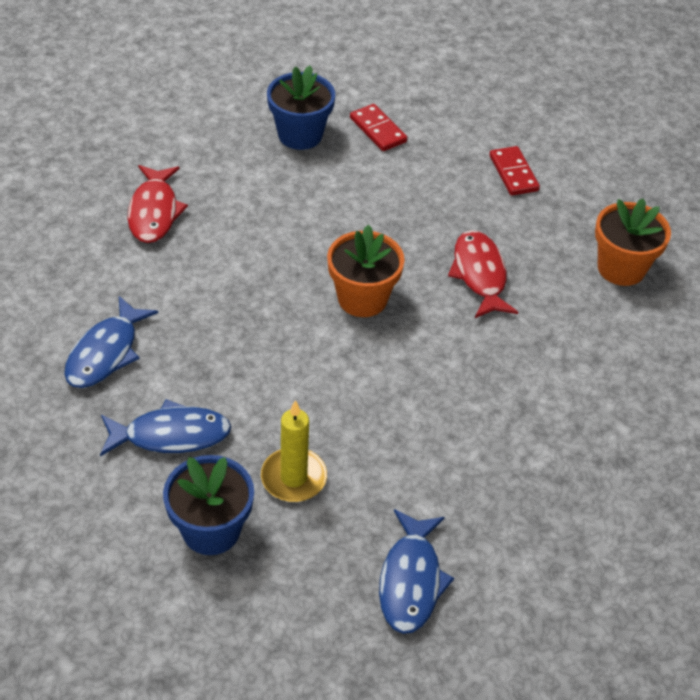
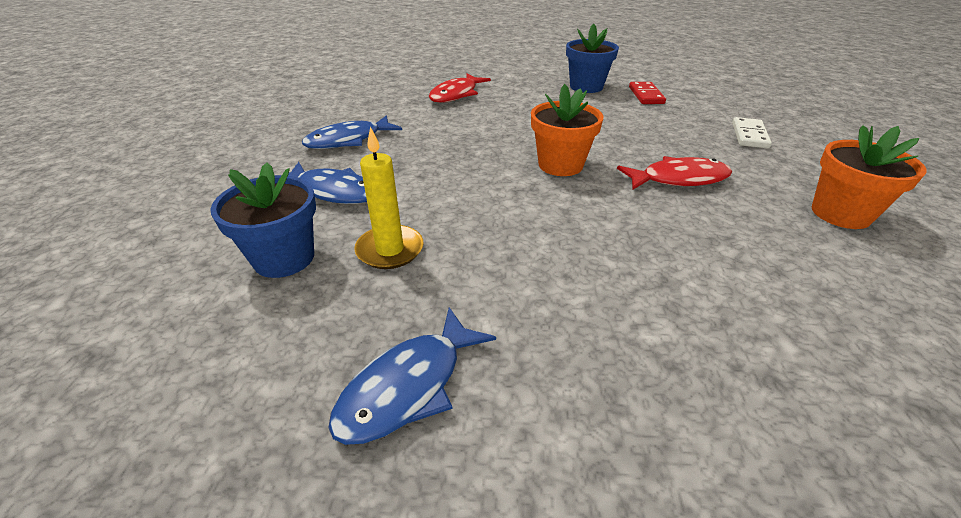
camera: 35 degrees right, 10 degrees down
(479, 274) = (679, 179): red fish -> red fish turned 60 degrees clockwise
(513, 173) = (749, 135): red domino -> white domino

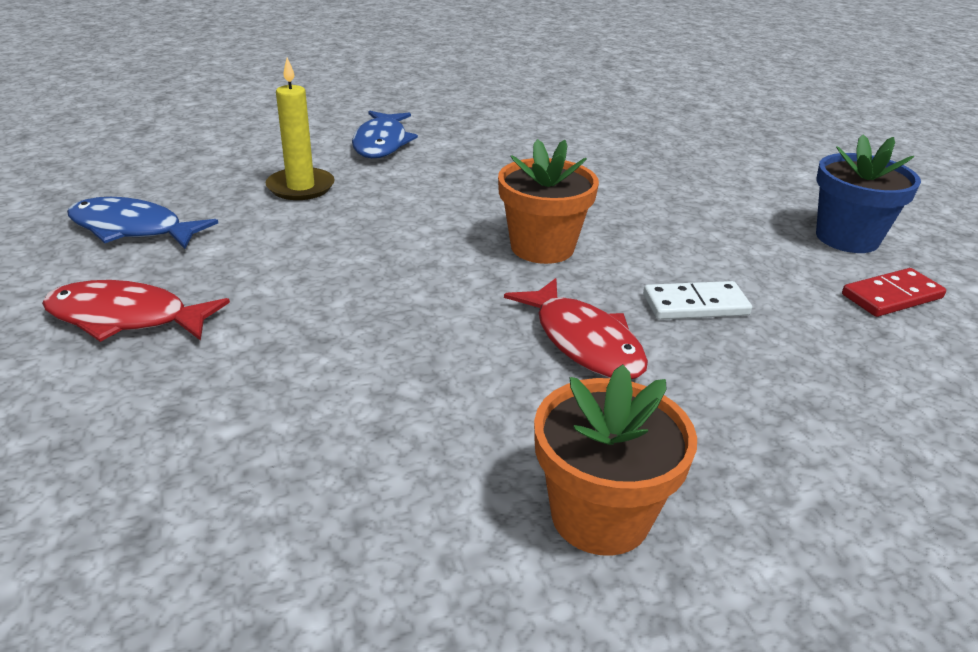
camera: 65 degrees right, 5 degrees down
(284, 258) = (268, 151): blue flower pot -> none
(348, 140) = (487, 126): blue fish -> none
(456, 94) = (676, 153): red fish -> red fish (126, 318)
(749, 135) = (844, 419): white domino -> white domino (695, 305)

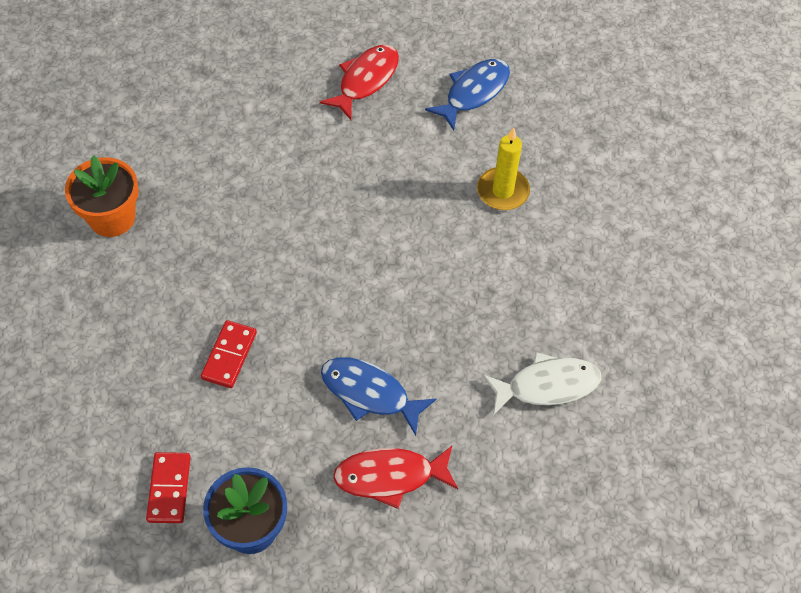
camera: 115 degrees right, 25 degrees up
(381, 143) = (571, 267): blue fish -> blue fish (369, 393)
(524, 137) = (547, 385): none -> white fish
(542, 247) = (343, 304): orange flower pot -> none
(584, 342) = (229, 274): red fish -> red fish (390, 476)
(695, 305) = (229, 355): white domino -> red domino

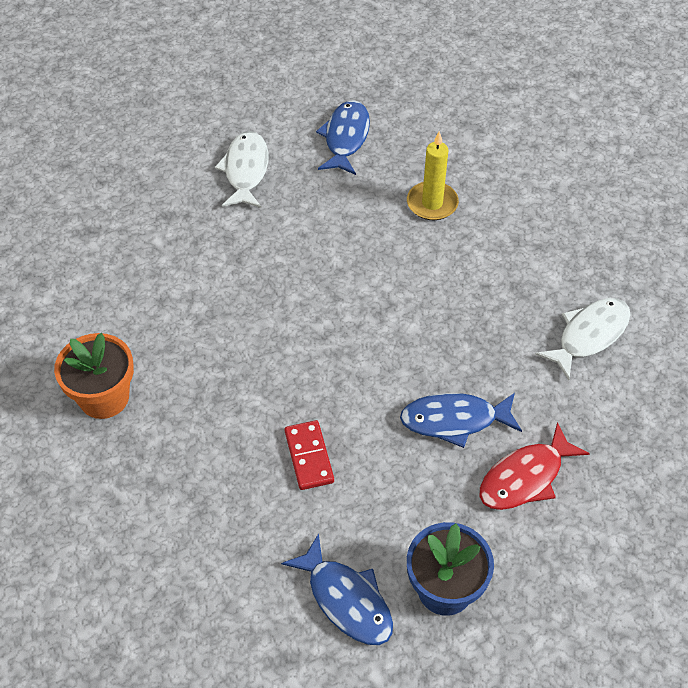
camera: 30 degrees left, 5 degrees down
(169, 489) = (346, 600): red domino -> blue fish
(365, 80) = (246, 170): red fish -> white fish

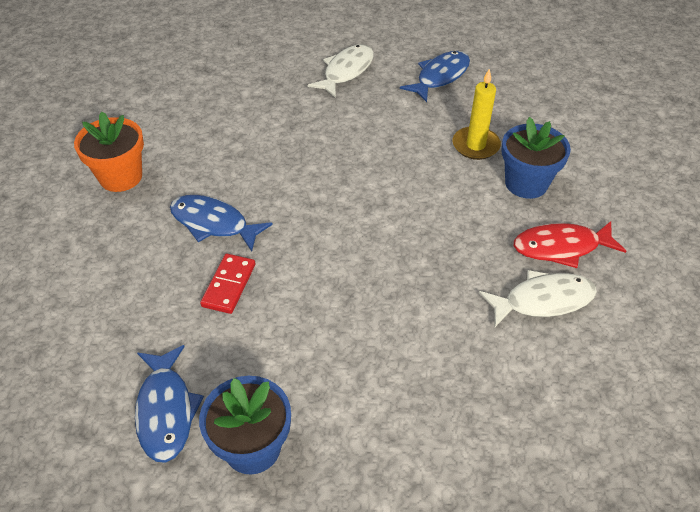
camera: 30 degrees right, 5 degrees down
(454, 420) = (368, 313): blue fish -> blue fish (213, 223)
(503, 224) = (526, 183): none -> blue flower pot
(525, 477) = (395, 390): red fish -> red fish (561, 247)

